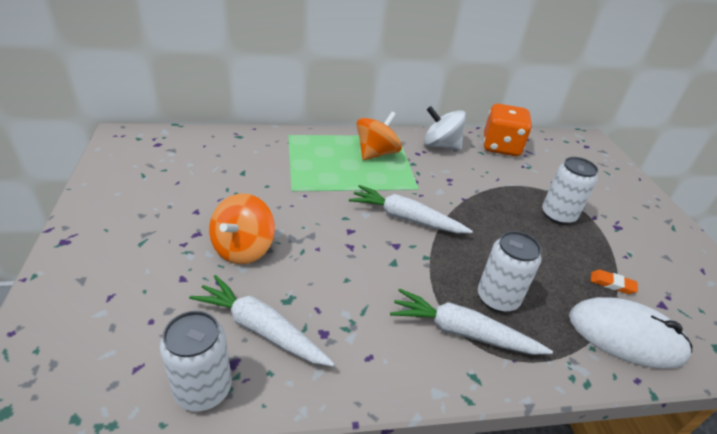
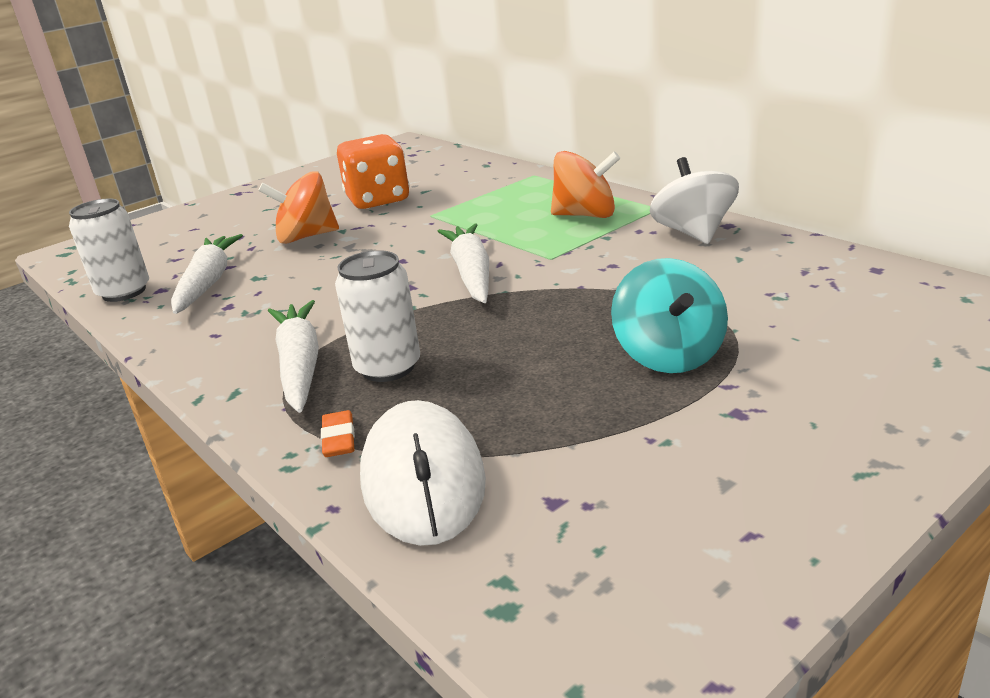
camera: 65 degrees right, 10 degrees down
(501, 147) = (792, 263): orange dice -> orange dice (378, 200)
(558, 215) = (669, 355): white can -> turquoise spinning top
(612, 284) = (543, 441): orange eraser -> orange eraser (339, 439)

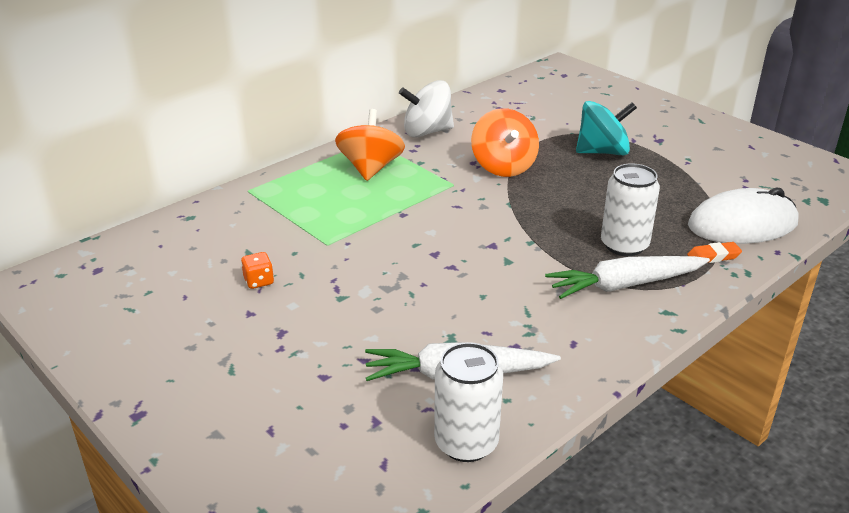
camera: 95 degrees left, 5 degrees up
(306, 237) = (350, 320): orange spinning top -> orange spinning top (503, 166)
(378, 200) = (259, 281): orange dice -> orange dice, size x0.40
(471, 273) = (474, 217): white carrot -> none

